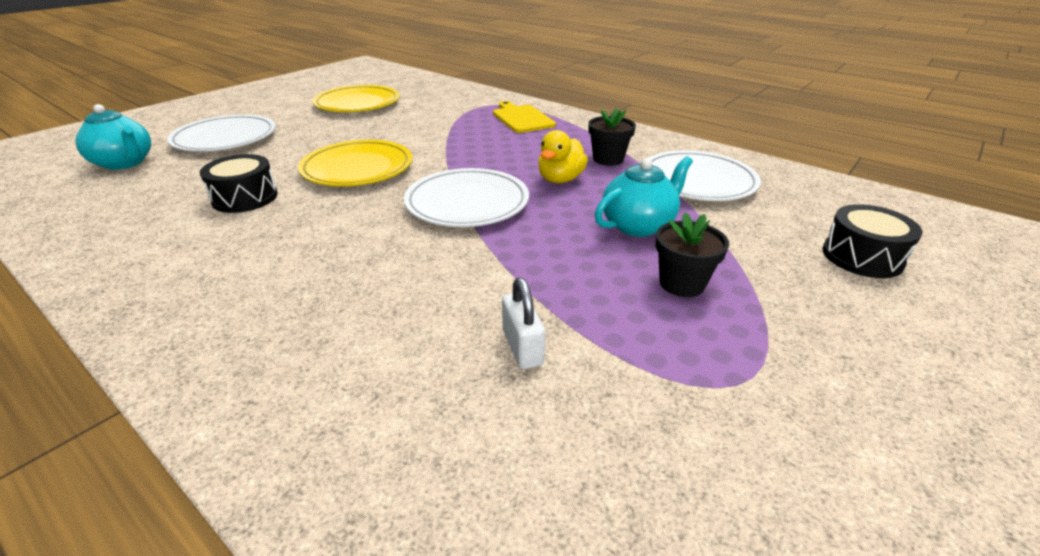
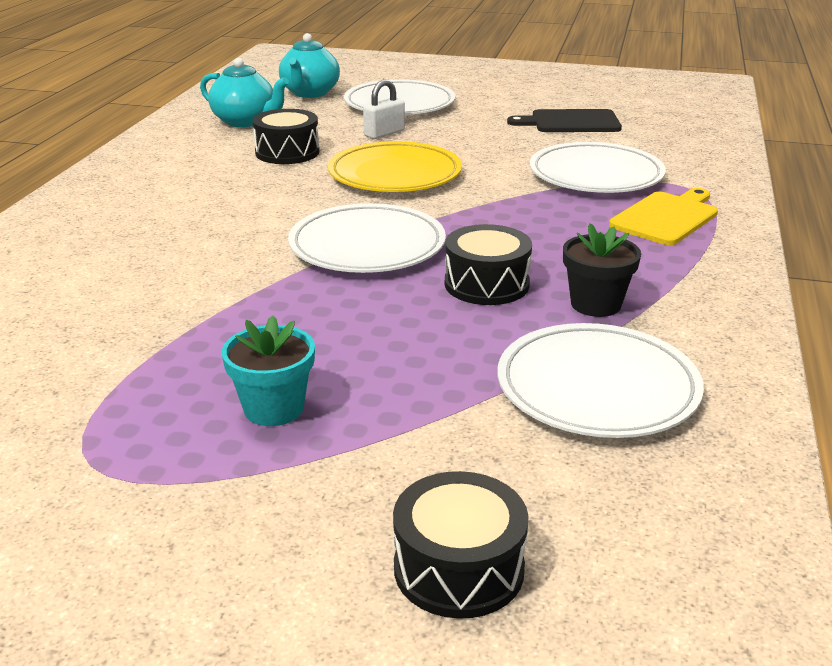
camera: 65 degrees right, 5 degrees down
(357, 104) = (571, 122): yellow plate -> black cutting board
(445, 118) = (596, 175): none -> white plate
(522, 347) = (108, 336): white padlock -> white padlock (384, 133)
(560, 179) = (486, 284): yellow duck -> black drum
(638, 225) = (402, 359): turquoise teapot -> turquoise teapot (245, 121)
(682, 283) = (274, 408): black flower pot -> turquoise flower pot

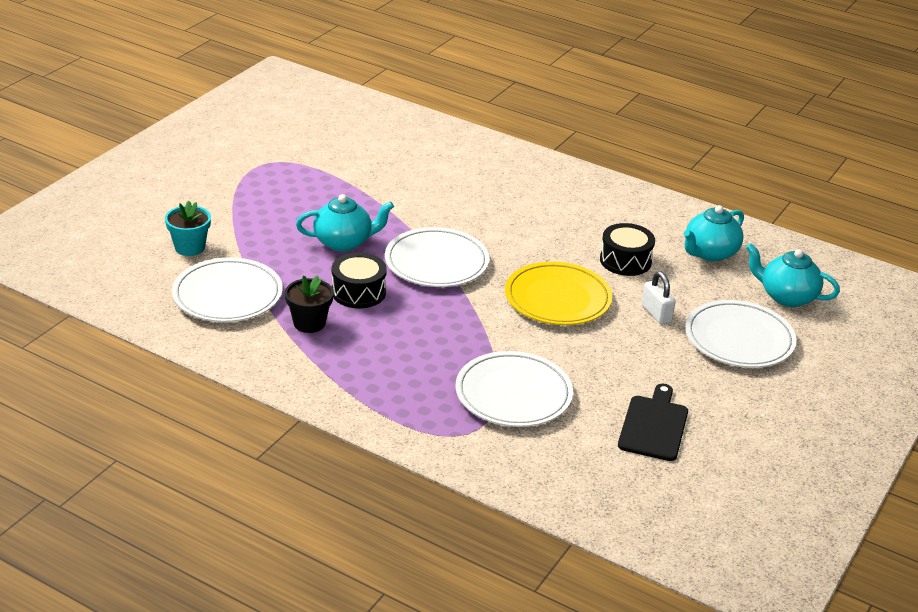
camera: 105 degrees right, 5 degrees up
(274, 408) = (277, 206): turquoise flower pot -> turquoise flower pot (189, 247)
(360, 320) = (344, 242): none -> turquoise teapot
(458, 568) = (141, 227): black drum -> none
(666, 217) = (413, 399): yellow cutting board -> none

